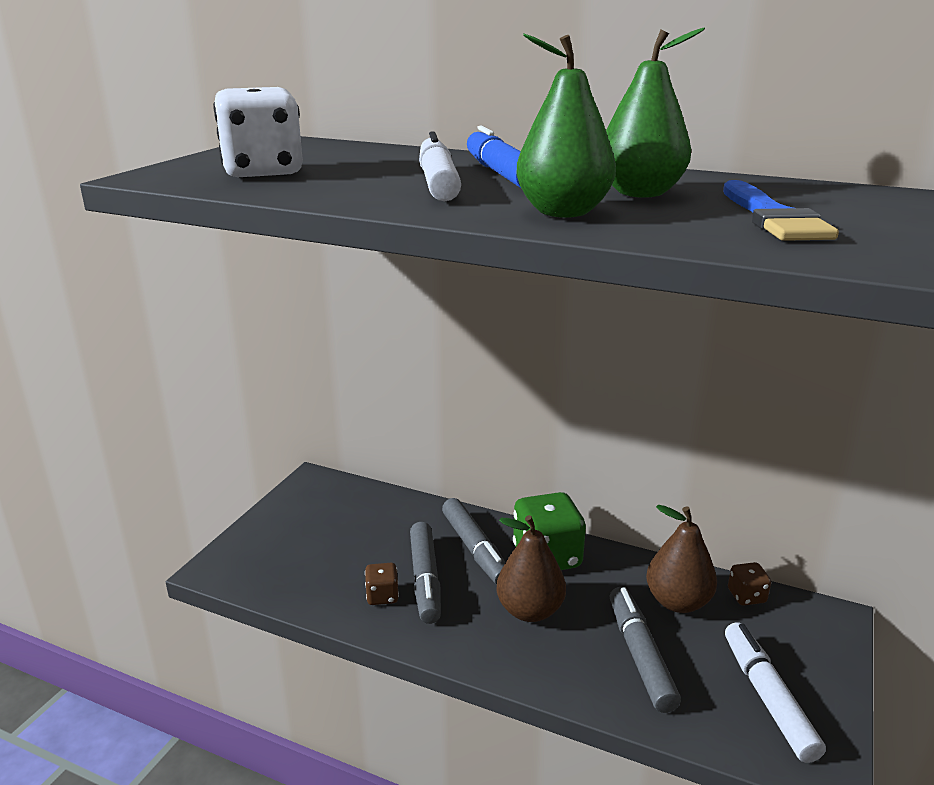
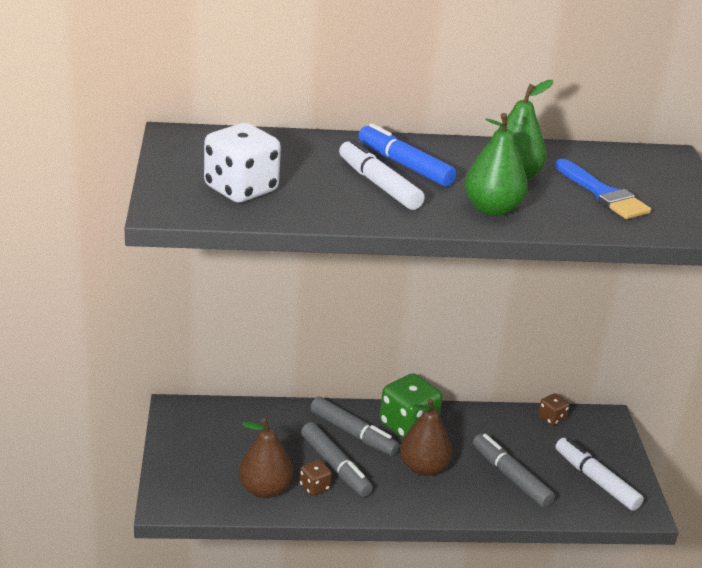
camera: 30 degrees left, 5 degrees up
(677, 602) = (512, 434): brown pear -> brown pear (264, 489)

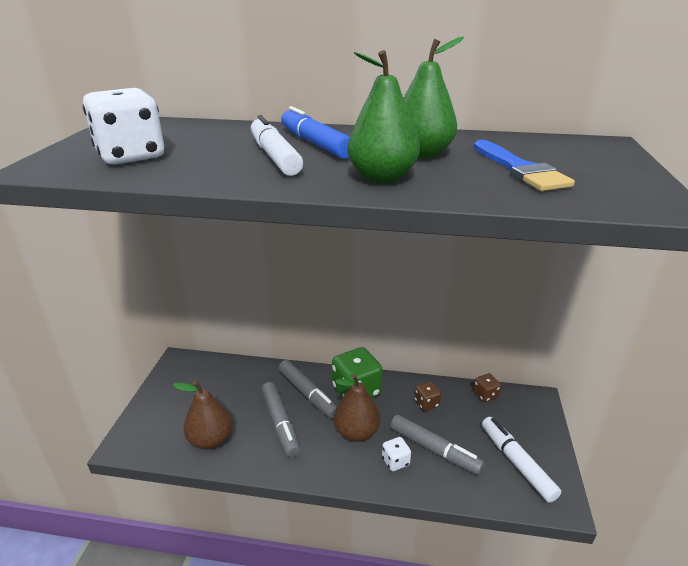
camera: 15 degrees right, 0 degrees up
(314, 487) = (254, 442): brown dice -> brown dice (426, 403)
(474, 491) = (395, 461): none -> white dice
(511, 477) = (434, 450): grey marker -> grey marker turned 150 degrees clockwise

